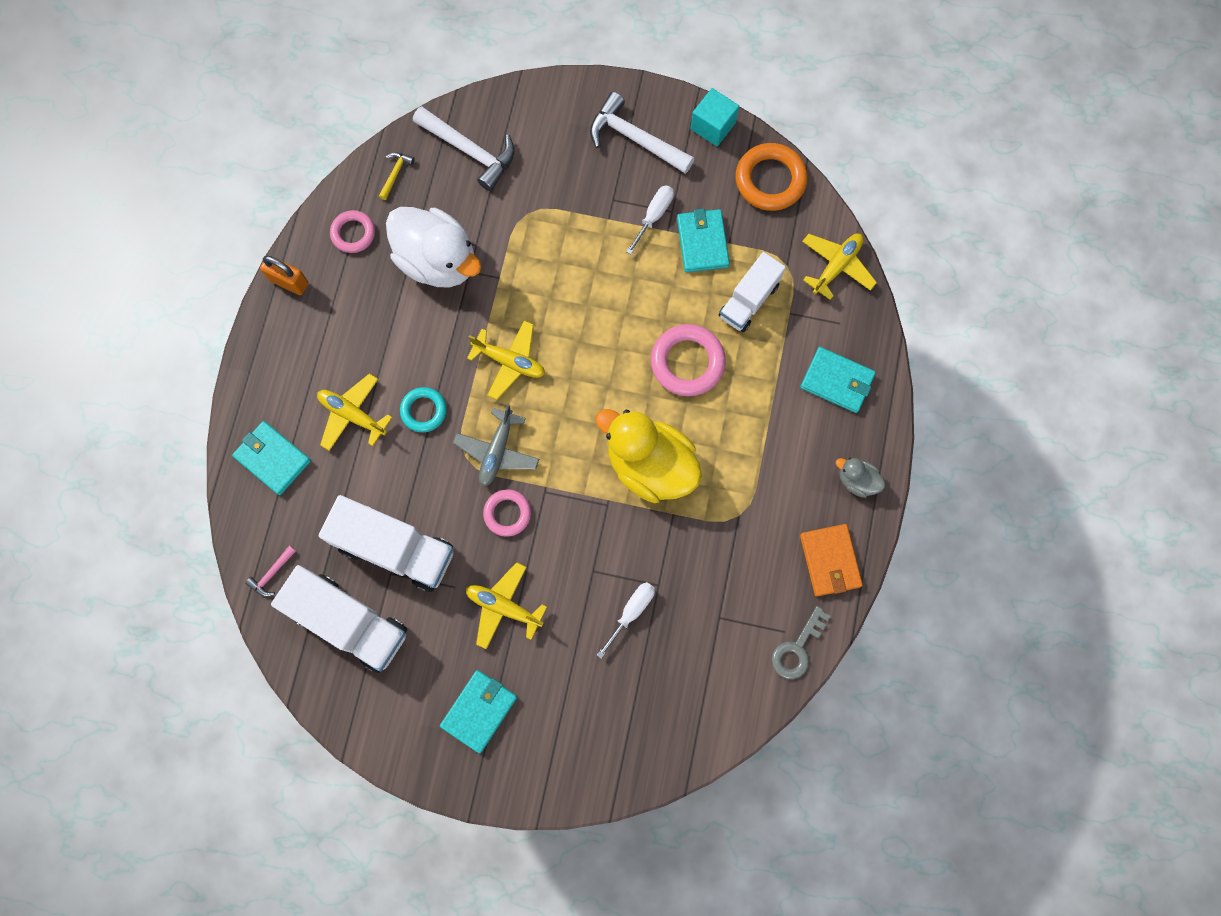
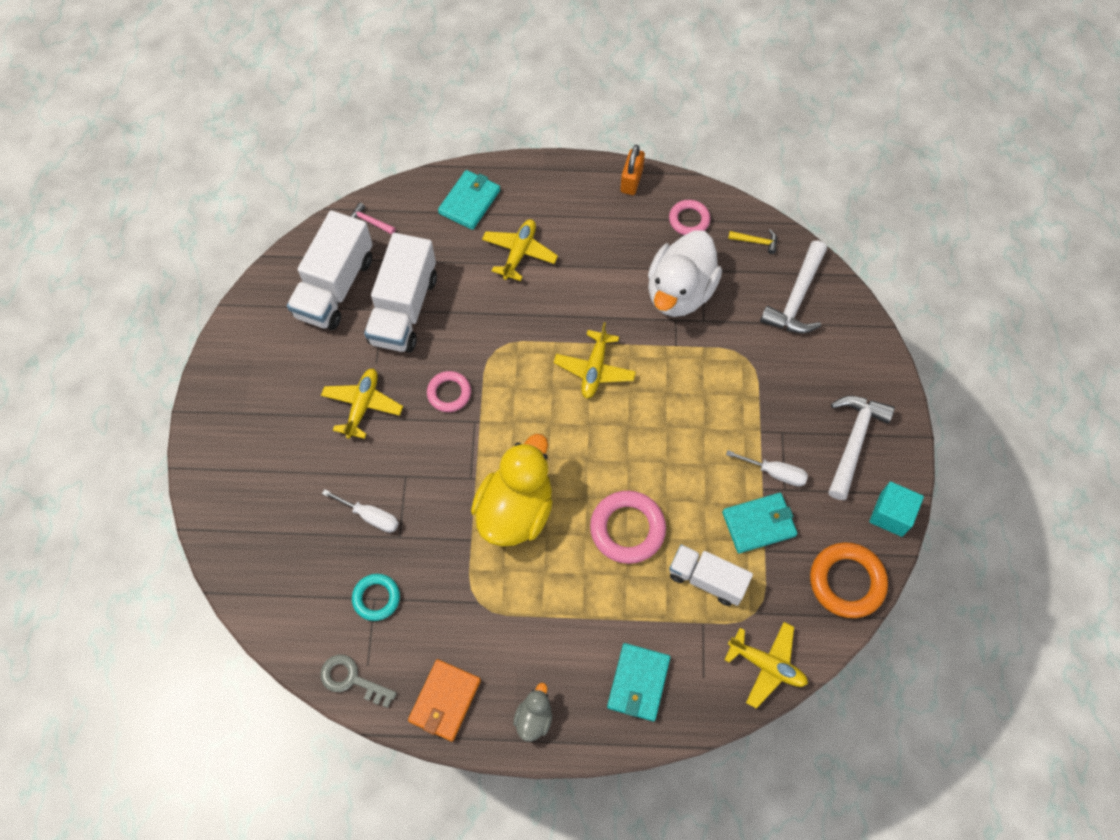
camera: 80 degrees right, 10 degrees down
(424, 411) = (533, 307): turquoise ring -> turquoise ring (376, 598)
(479, 711) = (268, 402): turquoise wallet -> none
(497, 451) = (506, 374): grey plane -> none
(830, 561) = (445, 701): orange wallet -> orange wallet turned 45 degrees counterclockwise

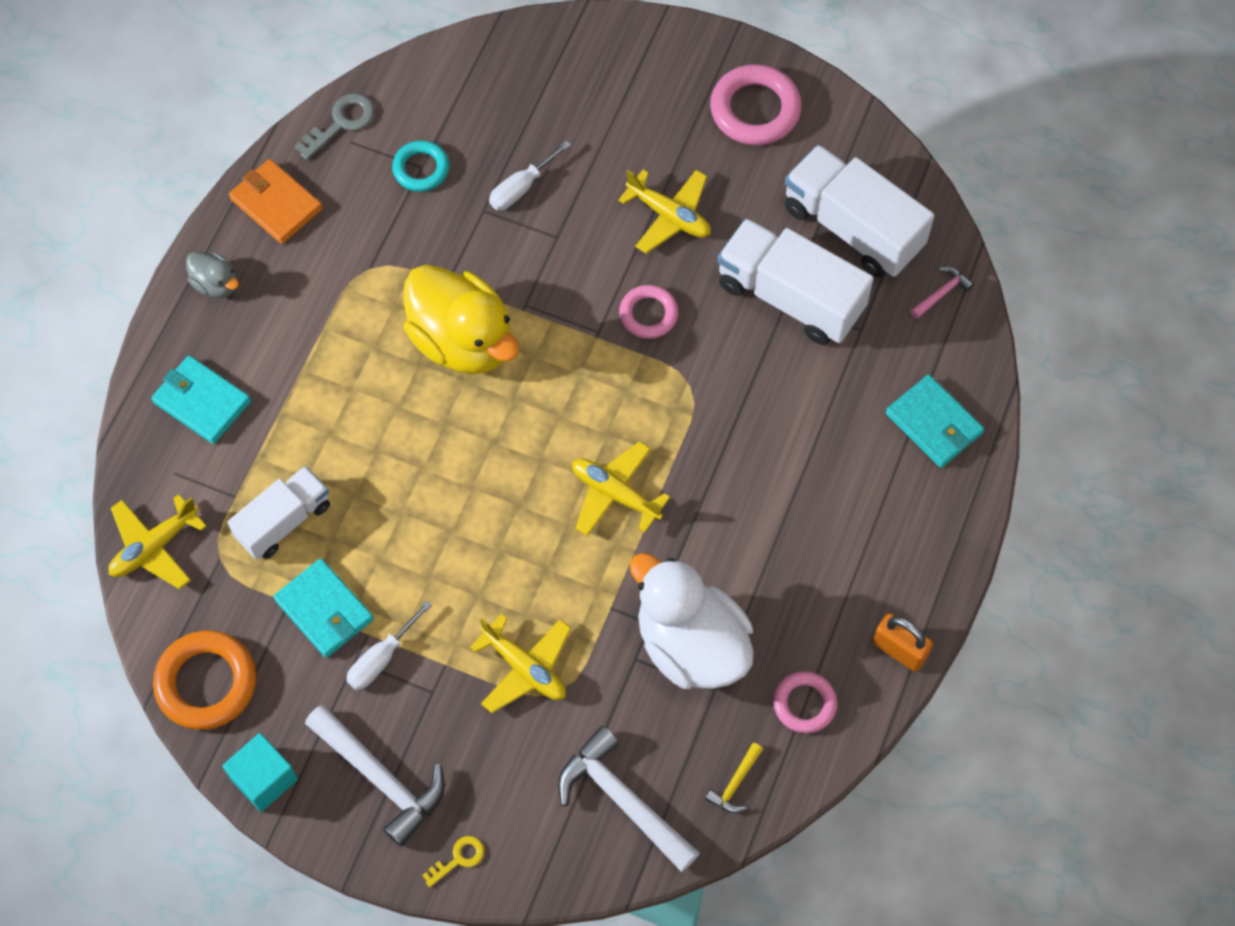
camera: 110 degrees right, 0 degrees up
(519, 253) = (827, 460): yellow plane -> yellow plane (525, 668)
(627, 529) = (385, 455): pink ring -> pink ring (755, 110)
(759, 524) = (324, 610): turquoise wallet -> turquoise wallet turned 45 degrees counterclockwise
(879, 376) = (458, 859): none -> yellow key

